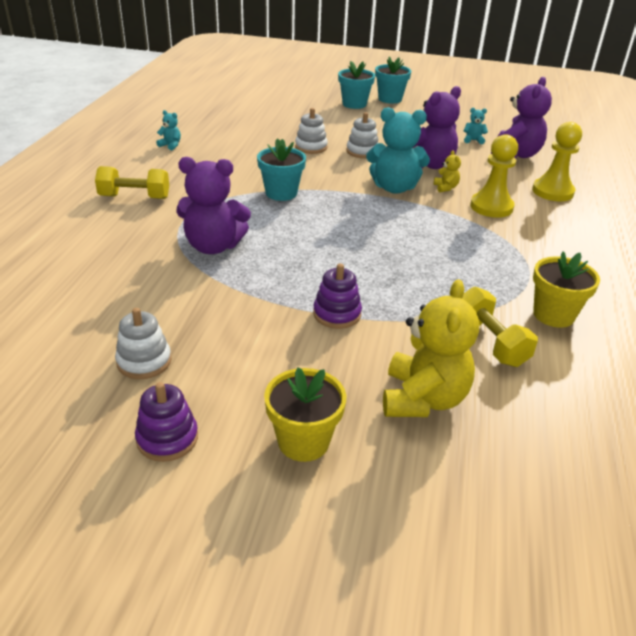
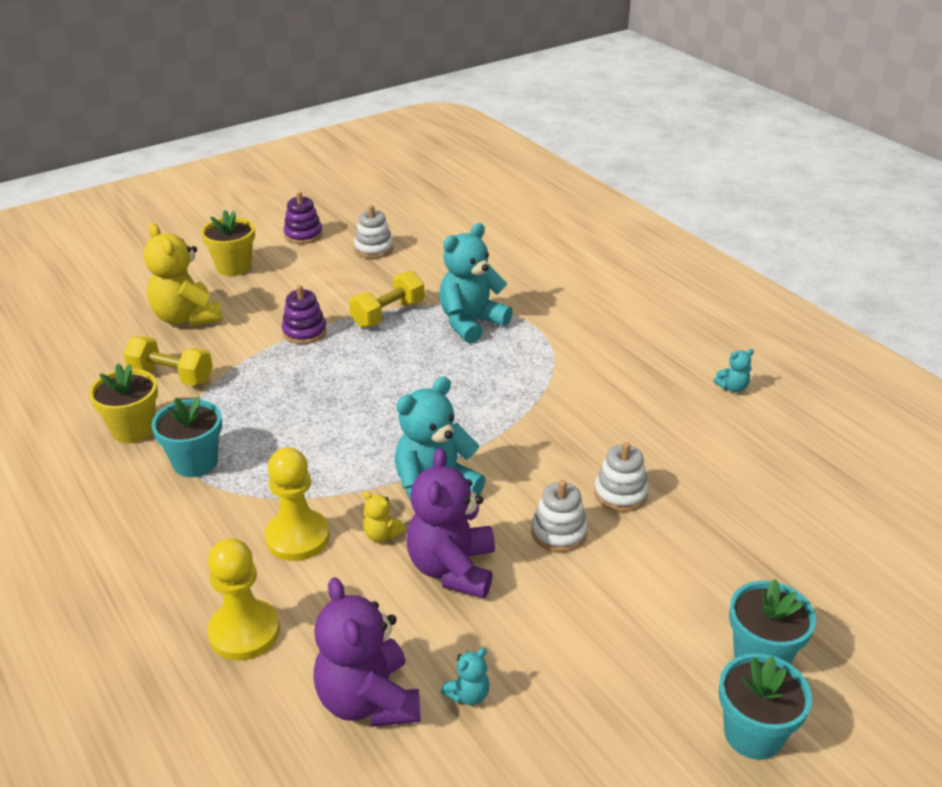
camera: 135 degrees right, 0 degrees up
(134, 197) = (614, 320): yellow dumbbell -> yellow dumbbell (388, 314)
(213, 246) = (471, 323): purple teddy bear -> turquoise teddy bear
(281, 193) = (522, 404): turquoise flower pot -> turquoise flower pot (195, 462)

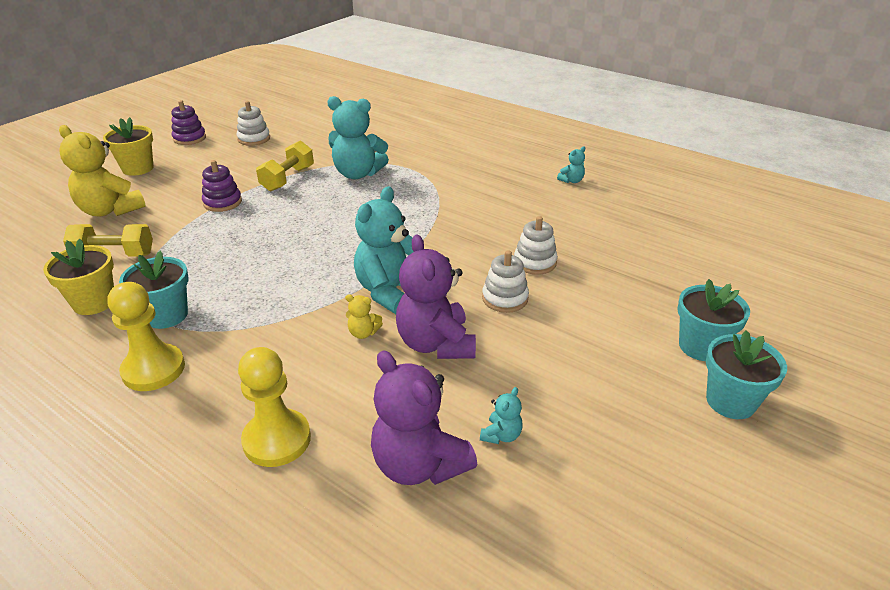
camera: 20 degrees left, 0 degrees up
(297, 537) = (290, 352): yellow pawn -> yellow pawn (153, 369)
(471, 323) = (358, 174): turquoise teddy bear -> turquoise teddy bear turned 105 degrees counterclockwise

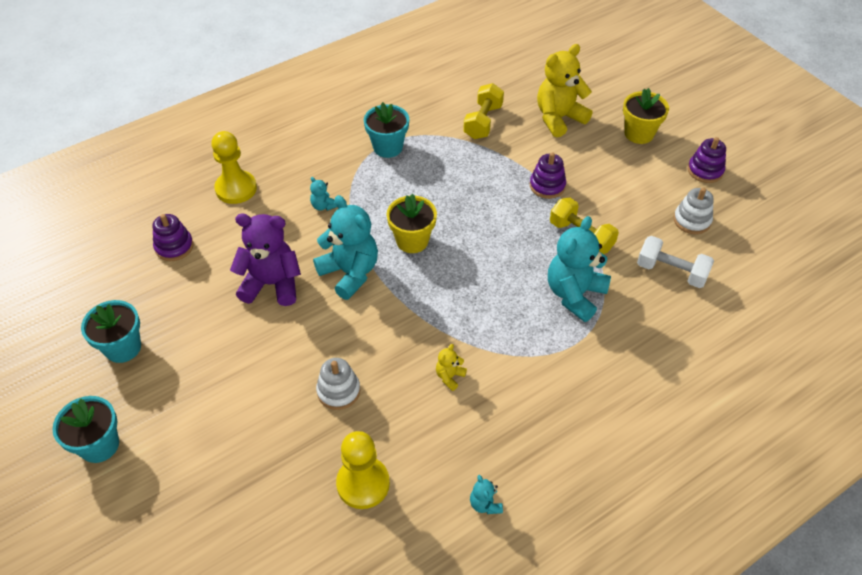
camera: 110 degrees right, 15 degrees up
(94, 302) = (422, 114): yellow flower pot -> yellow flower pot (412, 241)
(153, 369) = (332, 140): yellow pawn -> yellow pawn (363, 483)
(315, 142) = (671, 272): none -> white dumbbell
(363, 333) = (308, 246): yellow teddy bear -> yellow teddy bear (449, 376)
(419, 464) = (174, 247): purple teddy bear -> purple stacking toy
(501, 435) = (167, 293): turquoise teddy bear -> turquoise teddy bear (323, 206)
(505, 298) = (299, 347): white stacking toy -> none
(701, 346) = (160, 463): turquoise flower pot -> turquoise flower pot (123, 347)

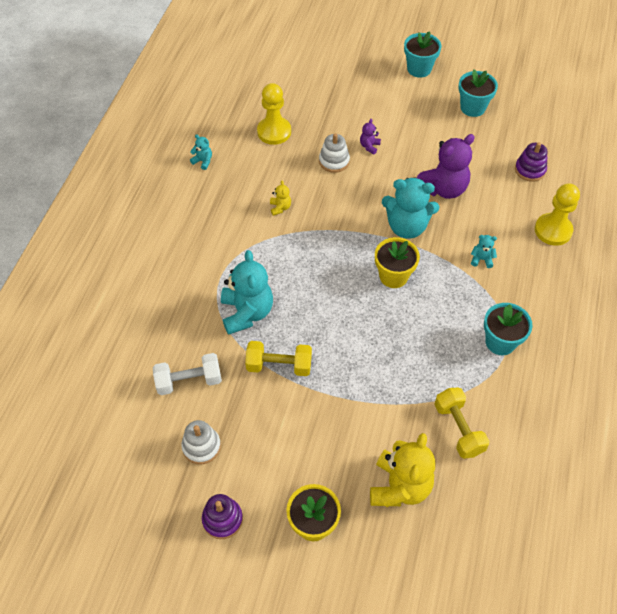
camera: 140 degrees right, 5 degrees up
(282, 381) = (369, 146): none -> purple teddy bear
(547, 186) = (344, 396): purple stacking toy -> none

